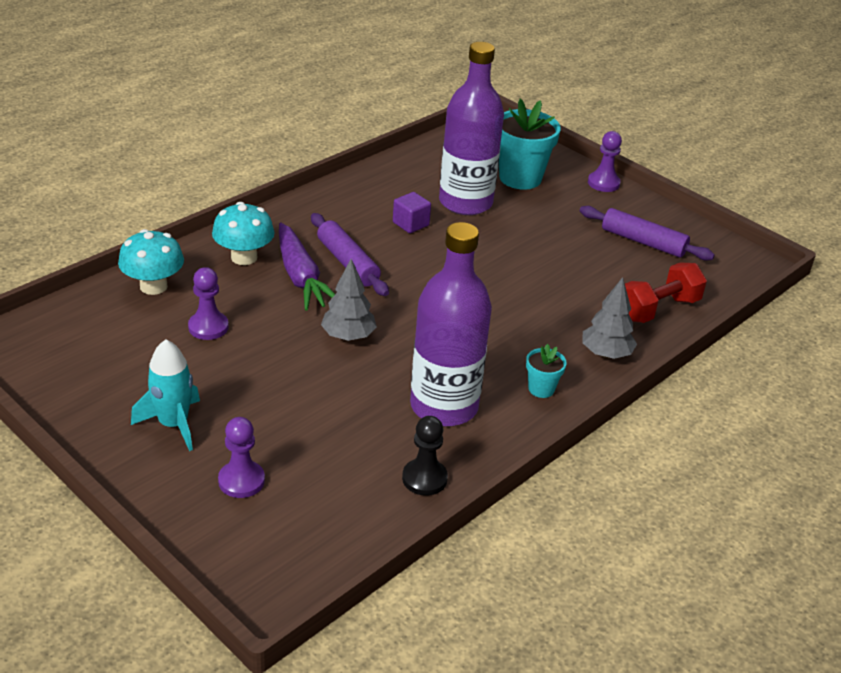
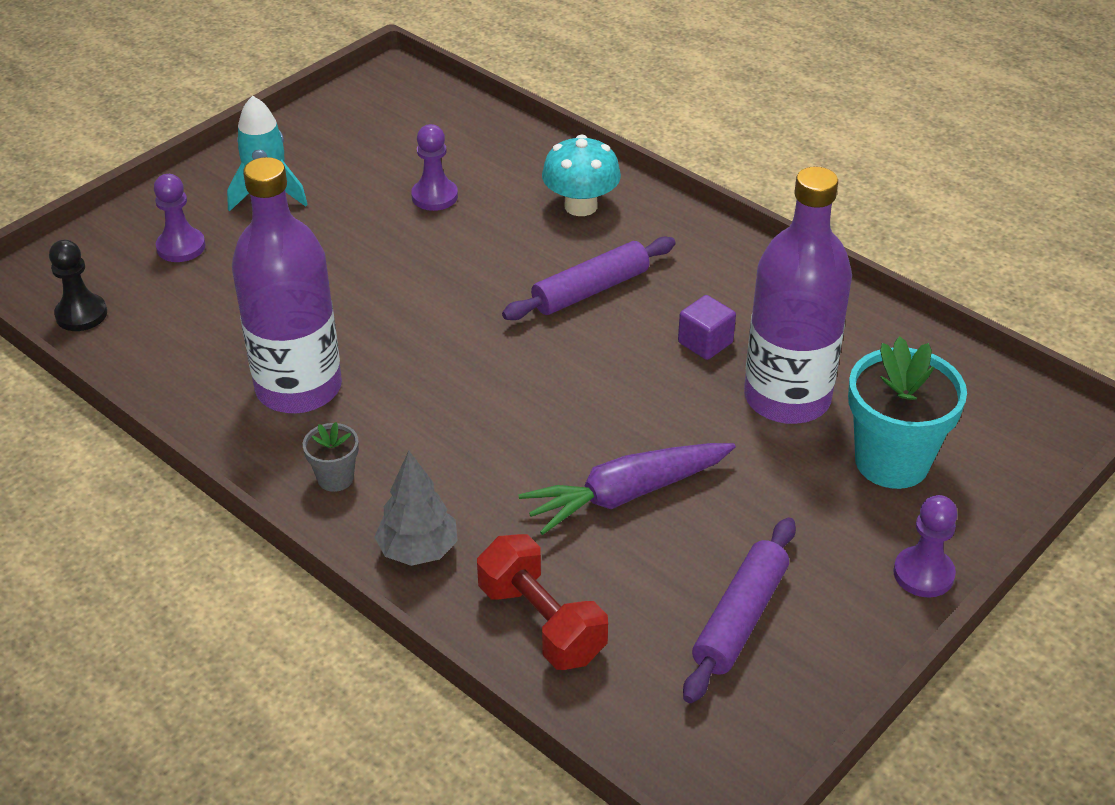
camera: 90 degrees right, 5 degrees up
(153, 286) = (506, 150): turquoise mushroom -> none
(301, 277) = (548, 254): purple carrot -> purple carrot (626, 495)
(348, 336) = (430, 301): grey tree -> none
(424, 479) = (173, 376): black pawn -> black pawn (81, 314)
(541, 389) = (335, 478): turquoise flower pot -> grey flower pot

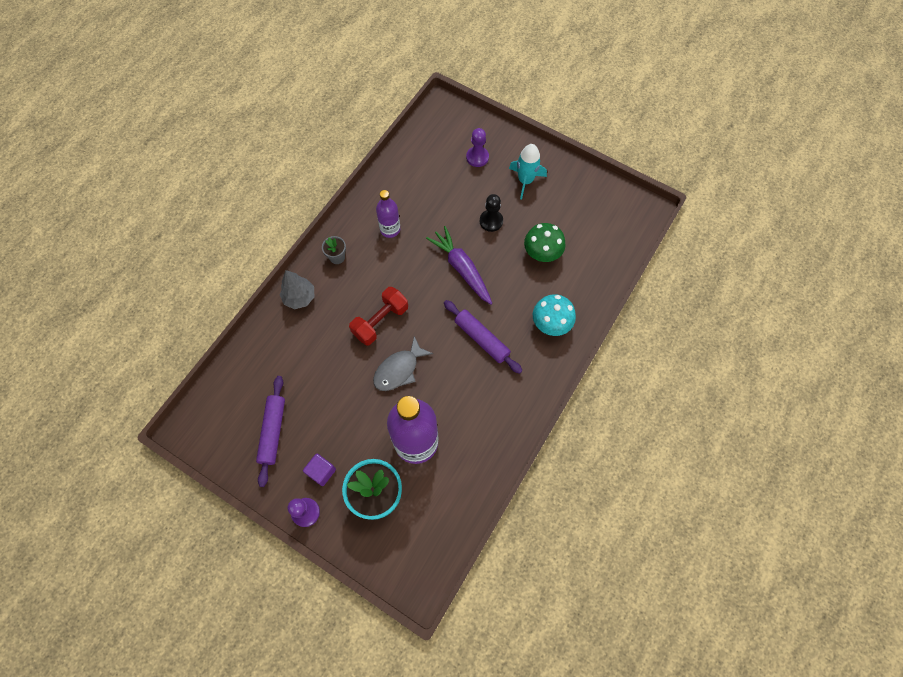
camera: 80 degrees right, 25 degrees up
(81, 314) = (423, 135): black pawn -> black pawn (491, 221)
(299, 388) = (390, 229): purple bottle -> purple bottle, size x0.53
(434, 196) = (542, 253): purple pawn -> green mushroom
(541, 622) = (265, 352): red dumbbell -> red dumbbell (380, 321)
(626, 495) = (341, 375): purple carrot -> purple carrot (461, 269)
(631, 406) = (399, 369): none -> grey fish
(705, 343) = (451, 399): purple cube -> purple cube (321, 471)
(740, 618) = (273, 431): purple rolling pin -> purple rolling pin turned 75 degrees clockwise

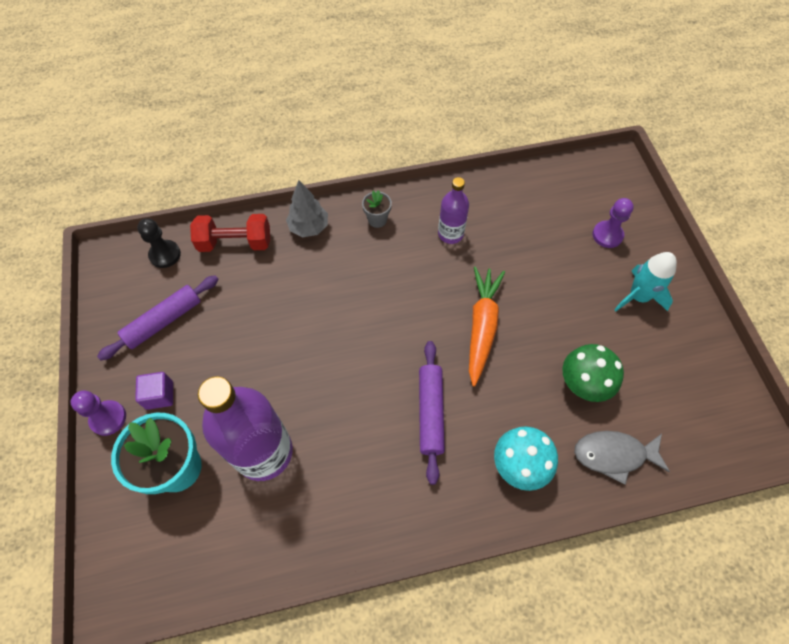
camera: 45 degrees right, 5 degrees down
(380, 321) = (354, 308): red dumbbell -> red dumbbell (235, 243)
(399, 369) = (322, 368): grey fish -> grey fish (614, 455)
(461, 269) = (481, 326): purple carrot -> orange carrot
(491, 221) = (559, 306): black pawn -> black pawn (165, 255)

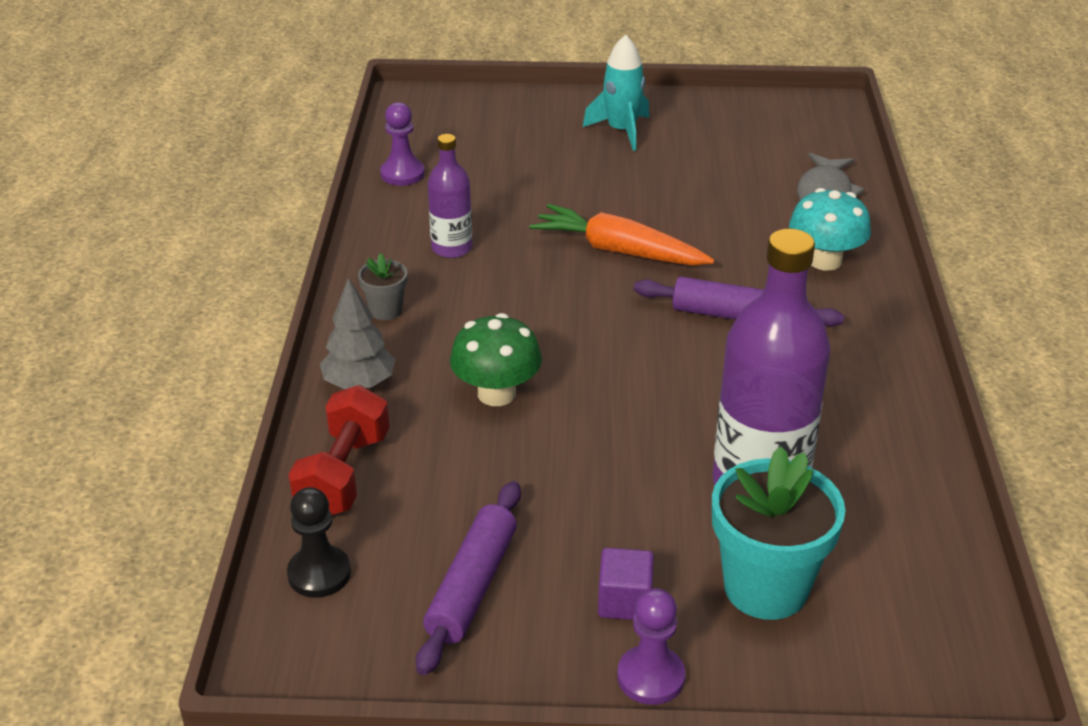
camera: 75 degrees left, 25 degrees down
(163, 321) = (471, 586): purple rolling pin -> purple rolling pin turned 45 degrees clockwise
(583, 383) = (728, 193): green mushroom -> green mushroom (496, 393)
(607, 235) = (521, 130): purple pawn -> purple pawn (402, 174)

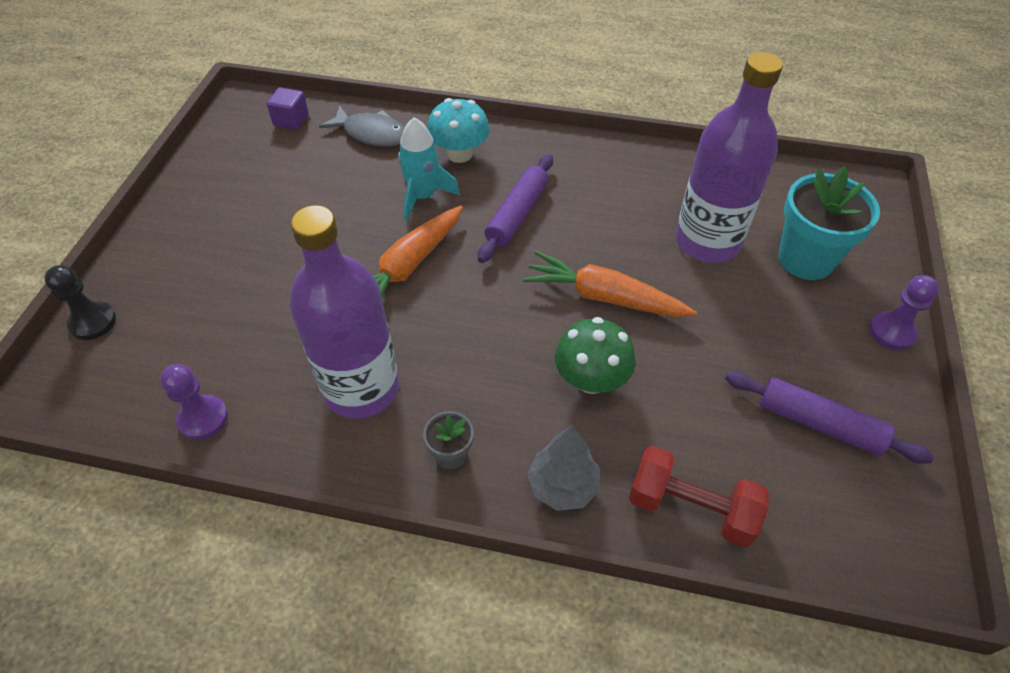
camera: 80 degrees left, 15 degrees up
(319, 574) = (814, 534): black pawn -> black pawn (93, 322)
(452, 248) = (361, 388): purple bottle -> purple bottle, size x1.89
(621, 131) = (213, 232): turquoise rocket -> turquoise rocket (423, 197)
(623, 396) = (604, 297): none -> orange carrot
(624, 601) = (825, 334): purple cube -> purple cube (291, 120)

